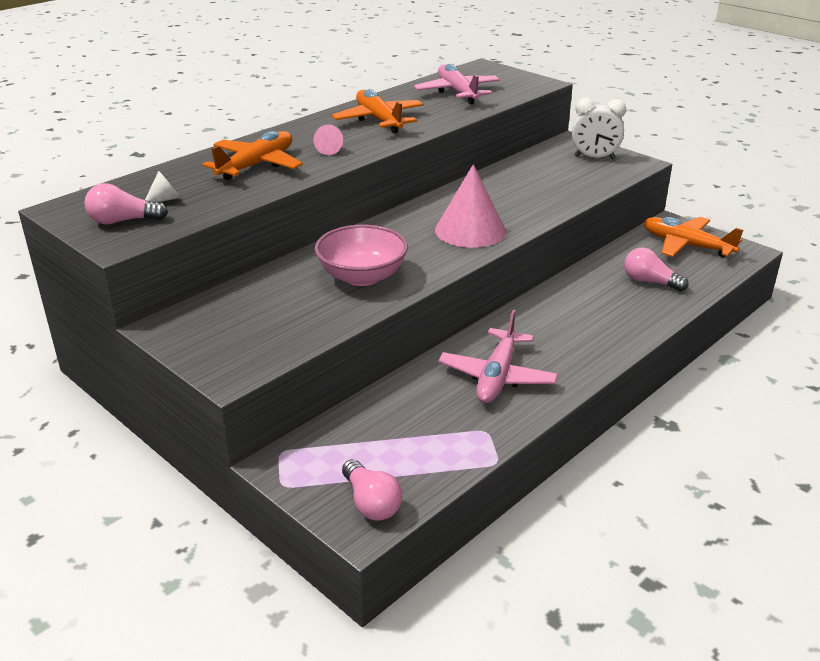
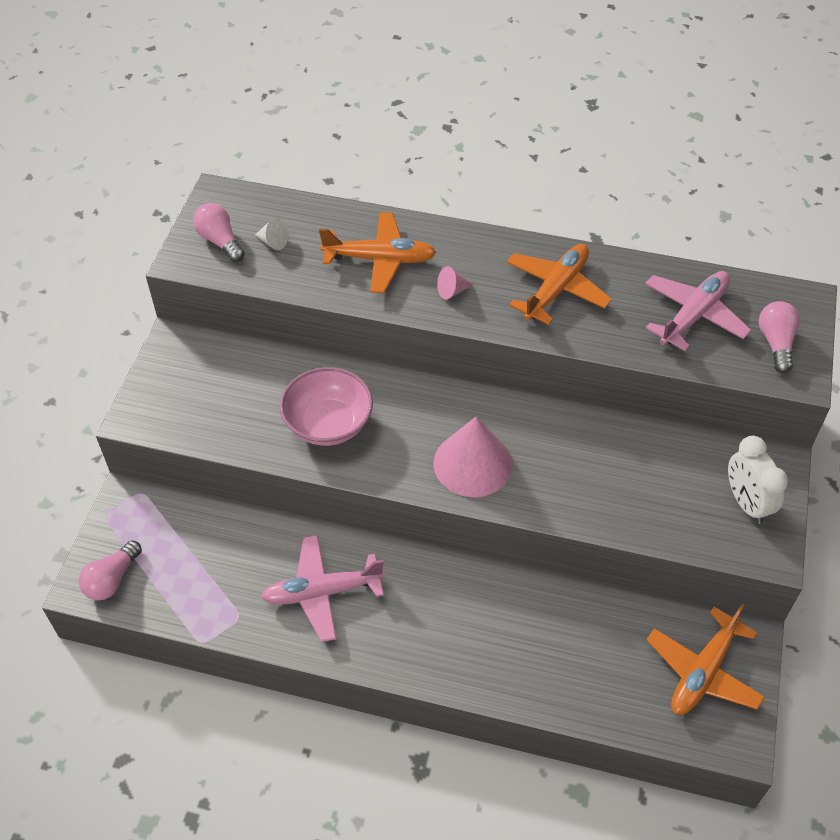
camera: 60 degrees right, 20 degrees up
(649, 282) = (586, 661): pink light bulb -> pink light bulb (776, 343)
(686, 245) = (703, 672): orange plane -> orange plane turned 150 degrees counterclockwise

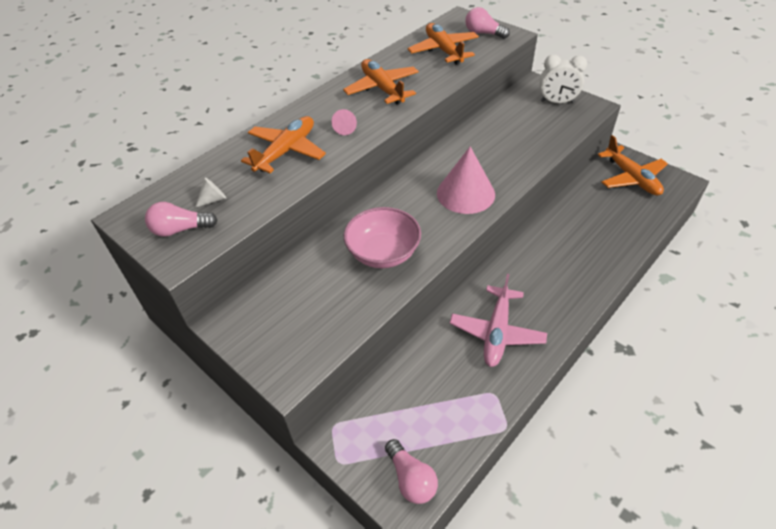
camera: 60 degrees left, 5 degrees down
(693, 315) = (443, 50): pink plane -> orange plane

